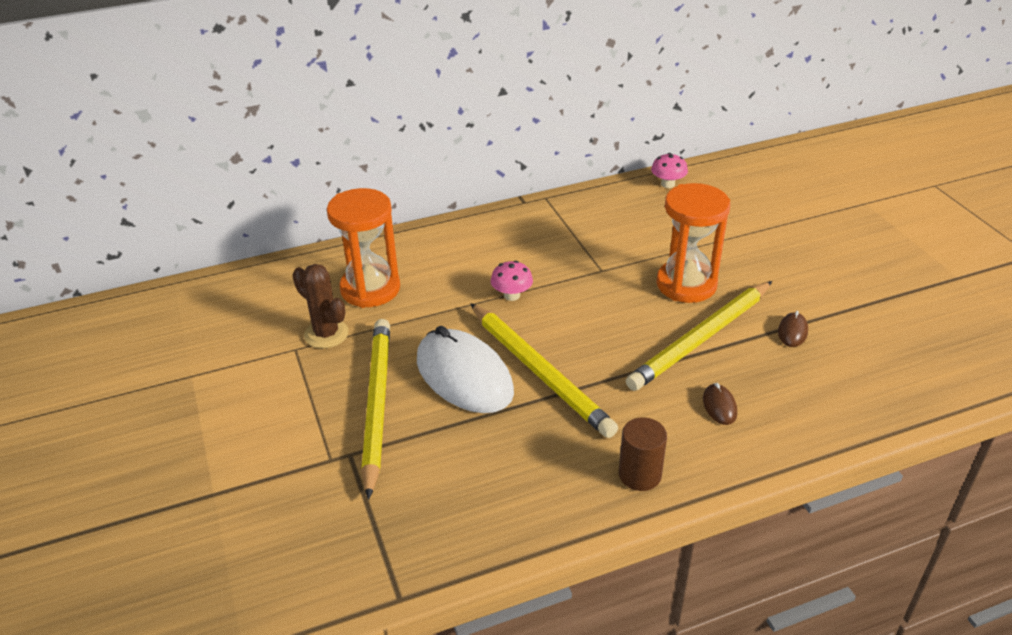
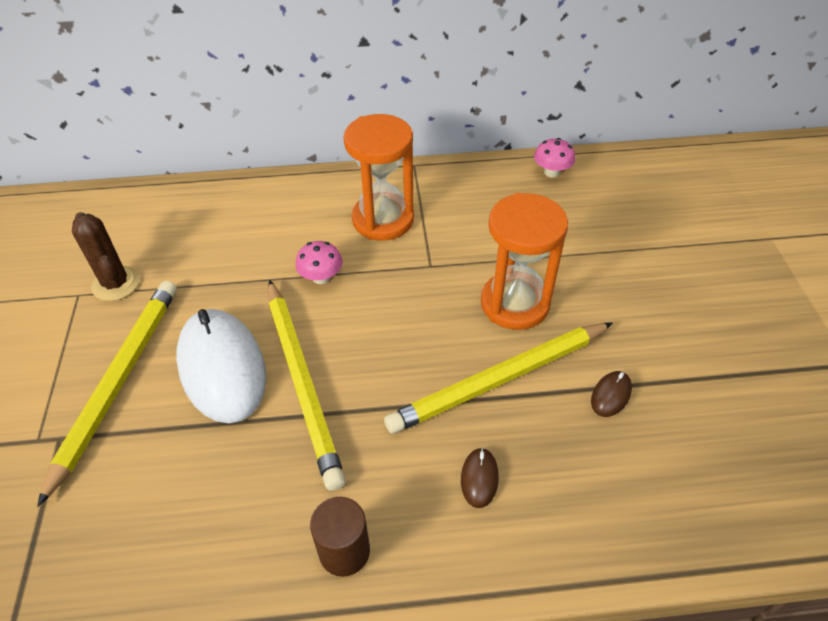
camera: 15 degrees right, 10 degrees up
(370, 289) = (186, 239): orange hourglass -> orange hourglass (383, 220)

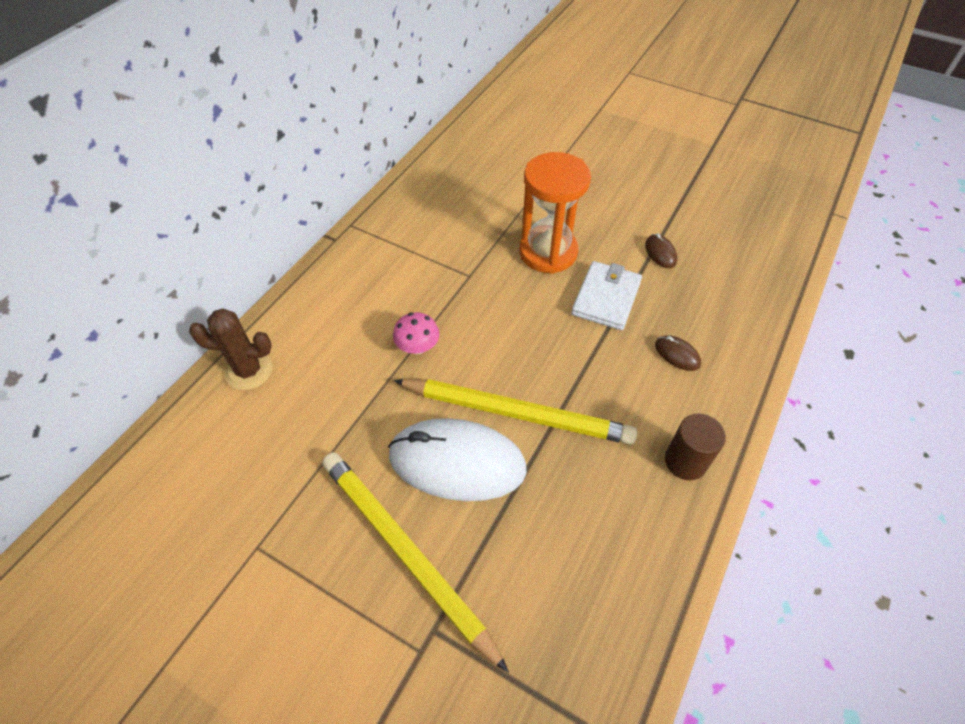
camera: 55 degrees left, 5 degrees up
(116, 284) = (275, 506): brown cactus -> brown cactus (249, 371)
(383, 220) = (392, 276): orange hourglass -> none
(499, 379) = (606, 298): yellow pencil -> white wallet
(551, 172) = (443, 160): pink mushroom -> none

